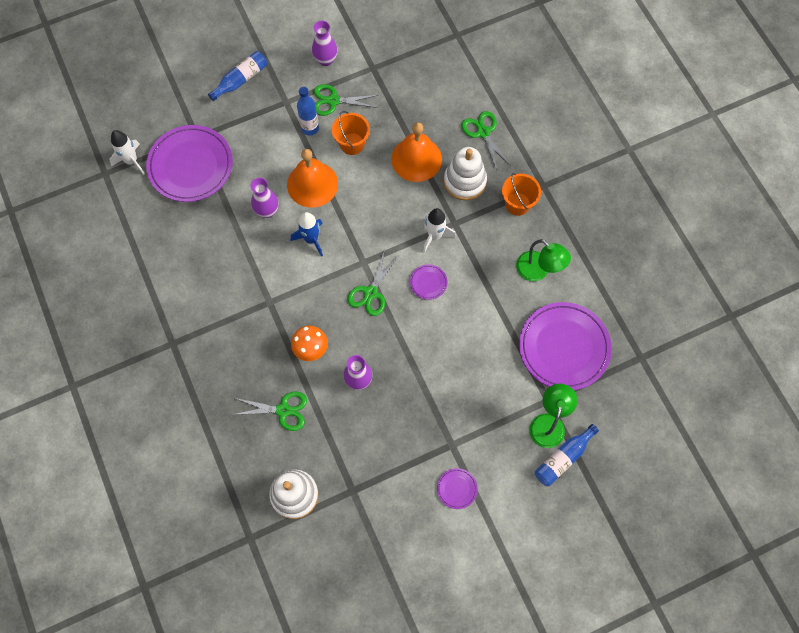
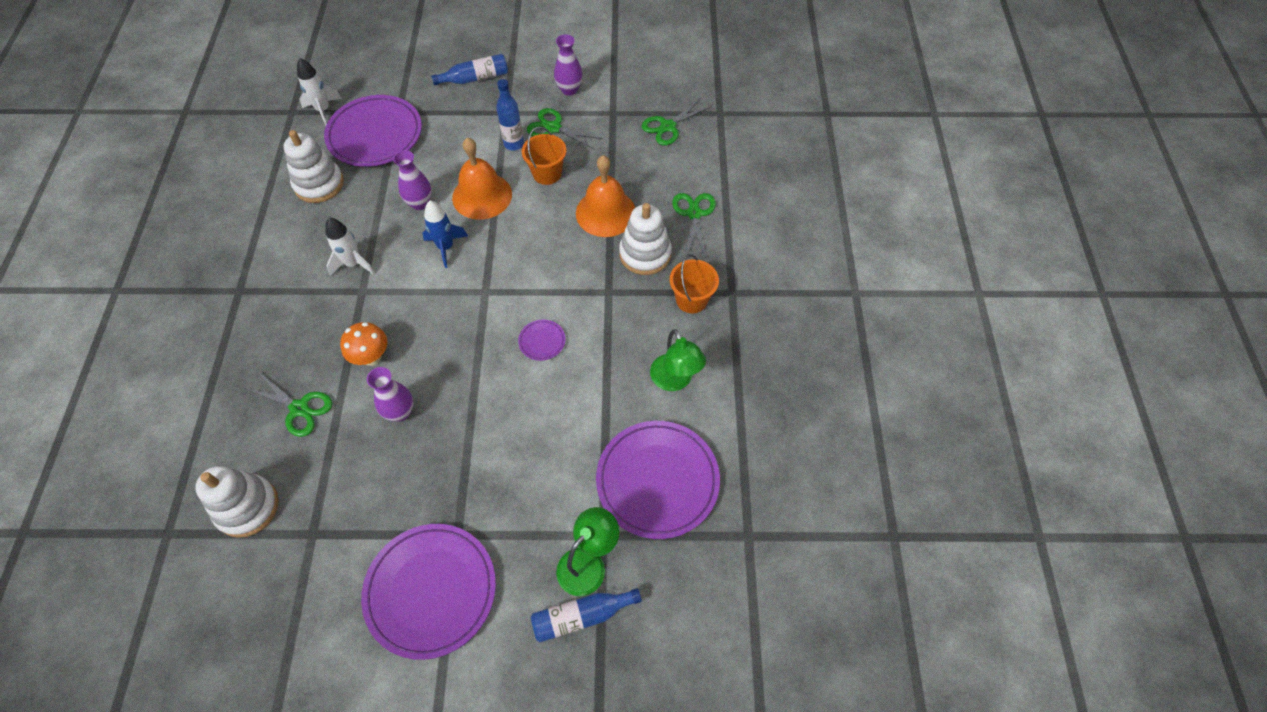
camera: 25 degrees right, 10 degrees down
(174, 228) = (319, 184): none -> white stacking toy
(371, 293) = (473, 326): green scissors -> green scissors (668, 126)
(434, 236) = (579, 296): white rocket -> white rocket (353, 264)
(457, 489) = (431, 591): purple plate -> purple plate, size x2.38

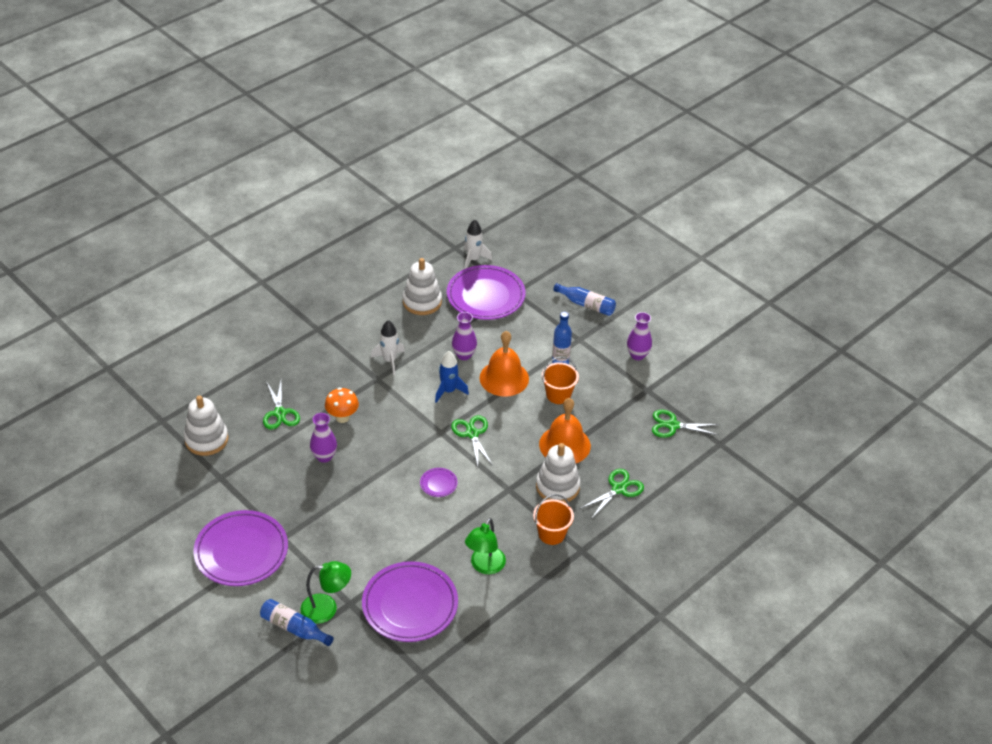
camera: 45 degrees right, 15 degrees down
(553, 128) = (597, 371): green scissors -> green scissors (472, 434)

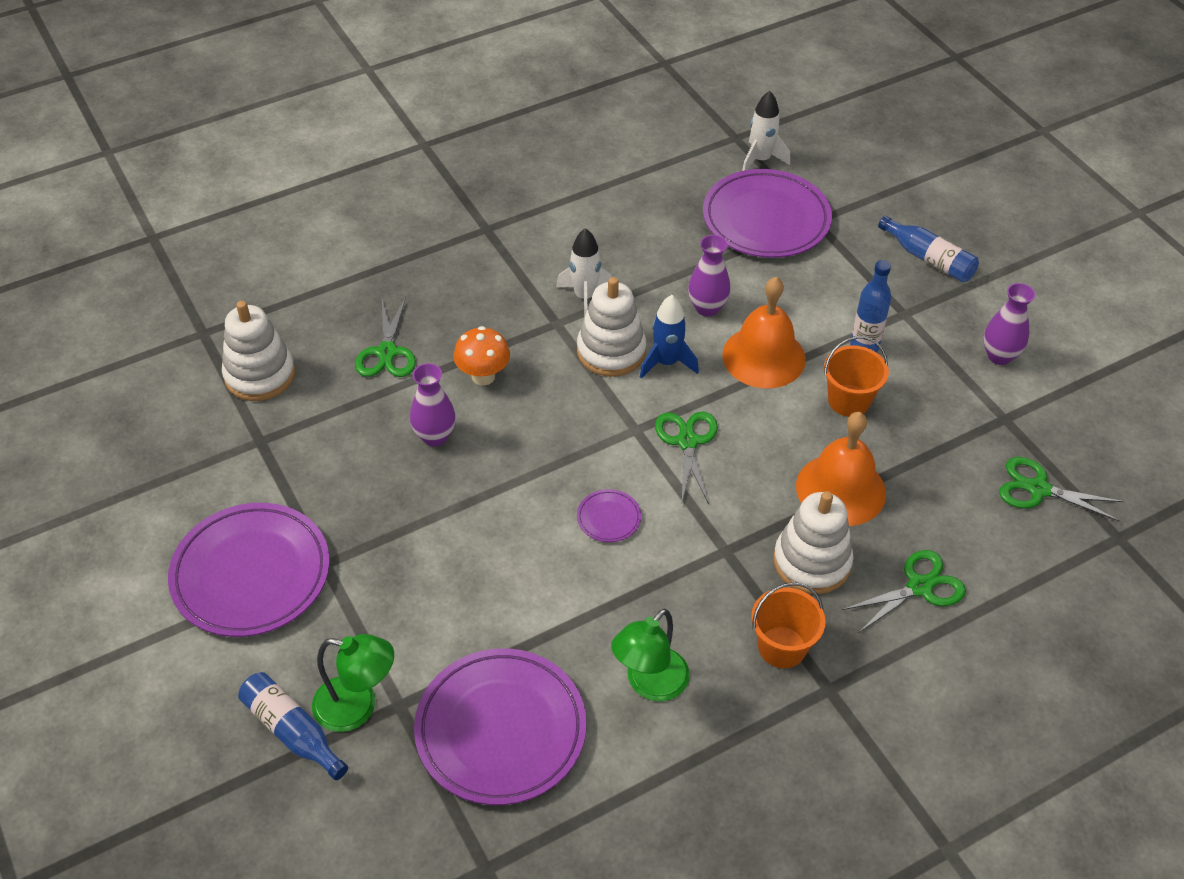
camera: 15 degrees right, 5 degrees up
(422, 302) = (662, 212): white stacking toy -> white stacking toy (611, 351)

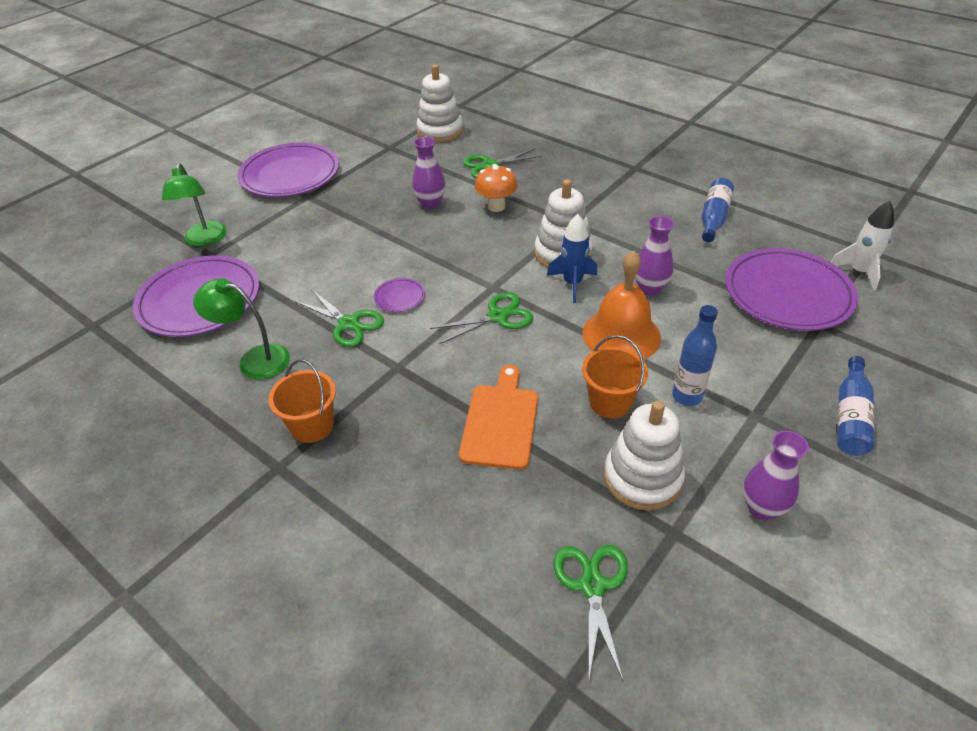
camera: 70 degrees right, 5 degrees down
(292, 731) = (182, 223): blue bottle -> blue bottle (714, 218)
(584, 297) = (607, 226): white rocket -> none
(811, 562) = (409, 422): white stacking toy -> white stacking toy (642, 478)
(840, 489) = (500, 422): orange bell -> orange cutting board
(919, 587) = (414, 507): green scissors -> green scissors (349, 323)

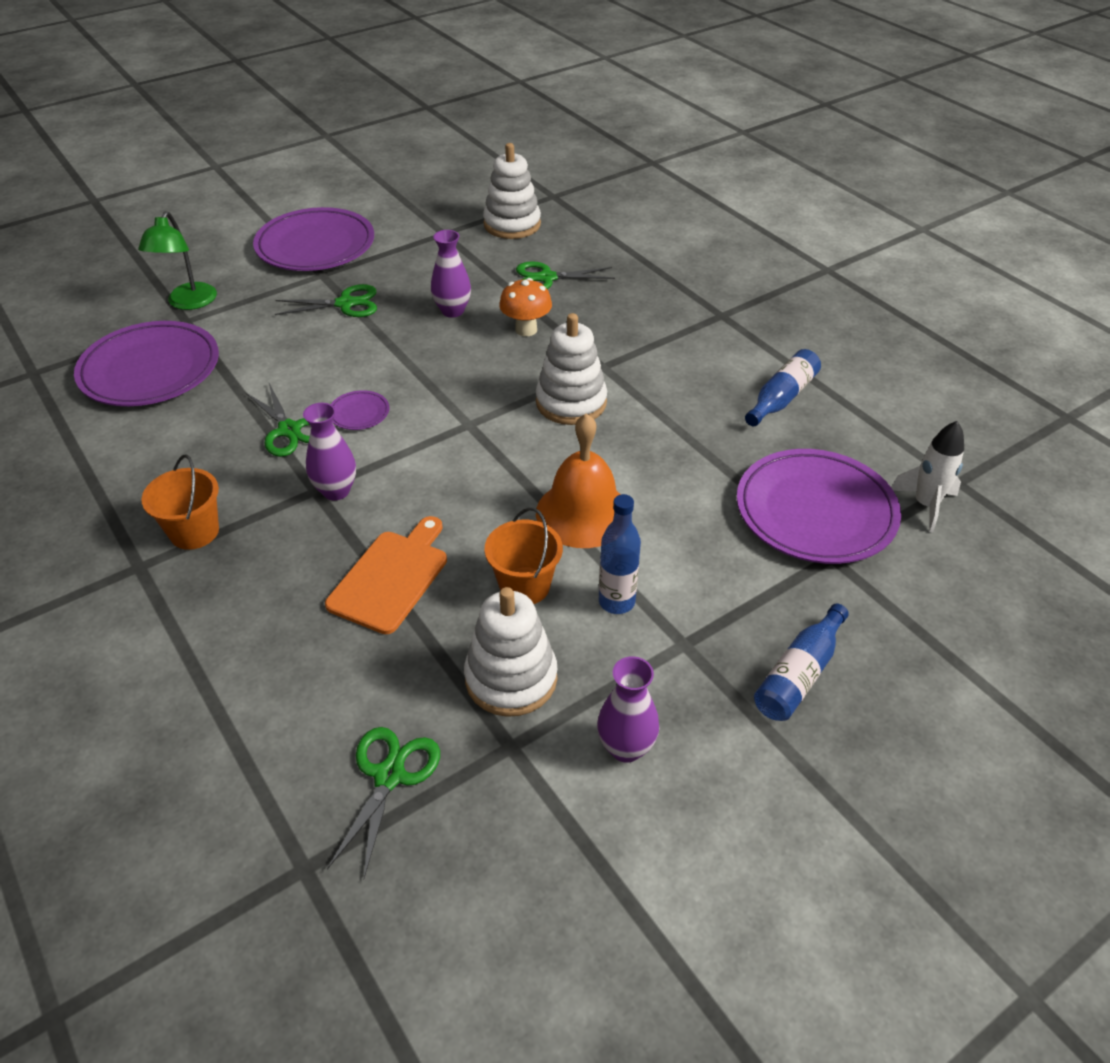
camera: 15 degrees right, 0 degrees up
(254, 359) = (173, 447): green lamp -> none
(497, 316) = (454, 459): green scissors -> green scissors (345, 304)
(572, 284) = (561, 440): blue rocket -> none
(650, 289) = (649, 467): purple vase -> purple vase (336, 491)

